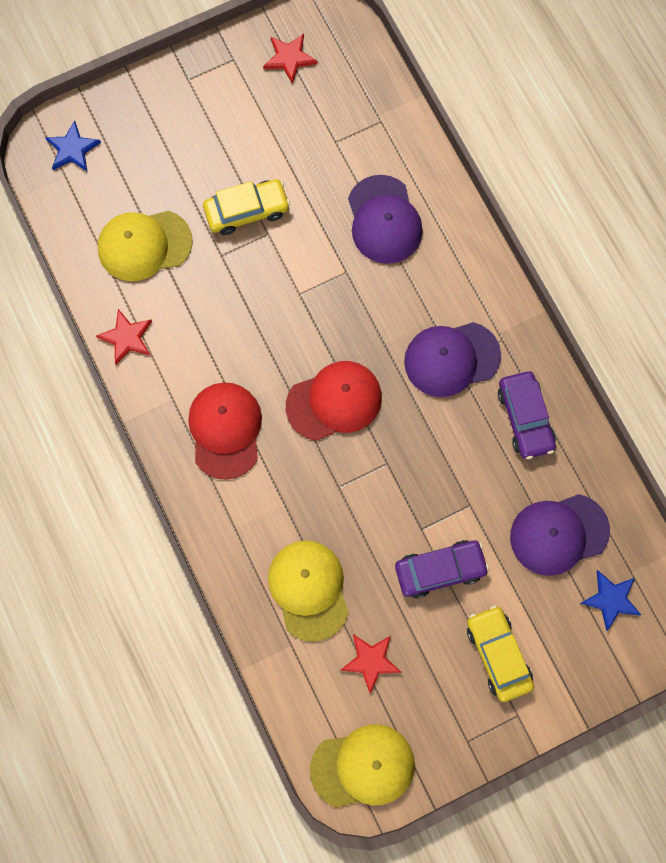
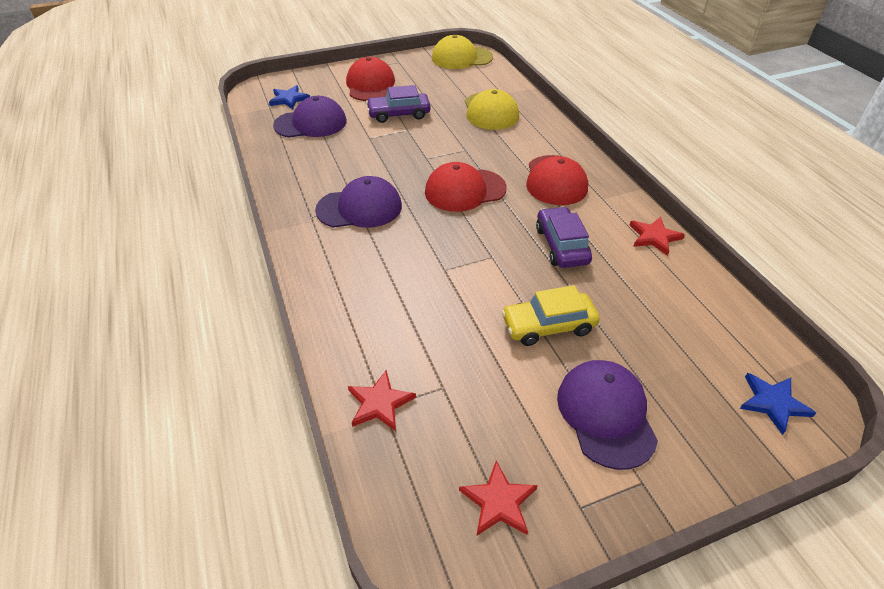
camera: 175 degrees left, 30 degrees down
(144, 245) = (656, 303): yellow cap -> none
(371, 661) = (452, 86): red star -> red star (380, 403)
(384, 220) = (399, 308): purple cap -> purple cap (606, 414)
(498, 654) = (370, 85): yellow car -> red cap
(525, 418) = (311, 174): purple car -> purple car (561, 245)

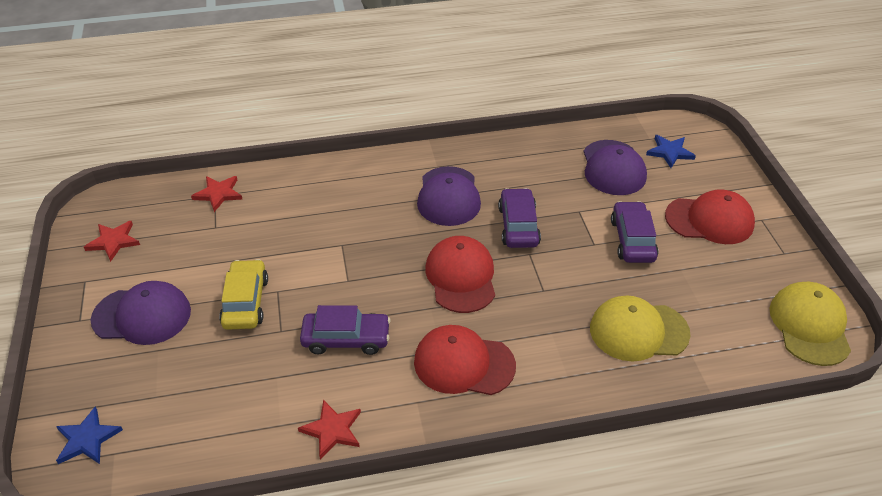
camera: 100 degrees right, 0 degrees up
(393, 166) = (518, 226): none -> purple car

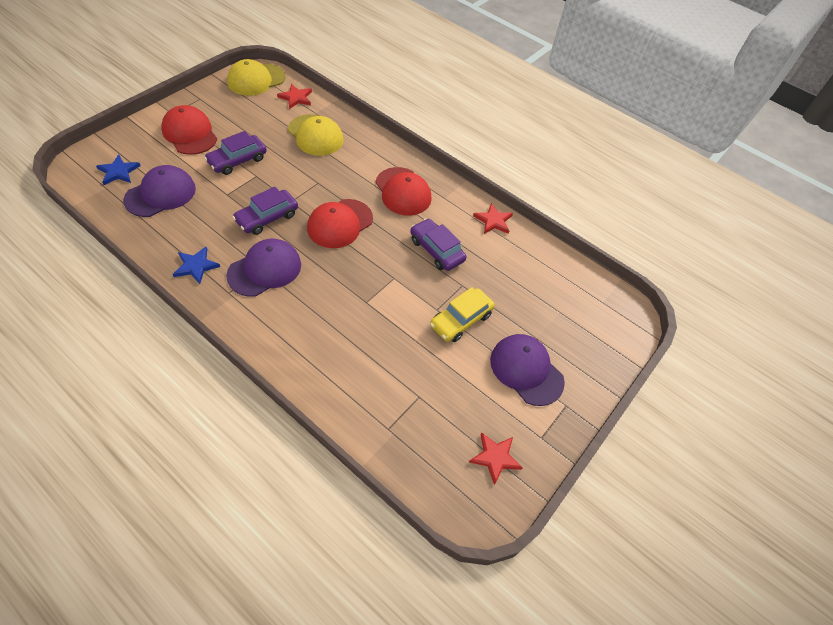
camera: 135 degrees left, 10 degrees up
(87, 439) = (610, 321): blue star -> blue star (196, 266)
(218, 194) = (384, 427): red star -> red star (296, 98)

